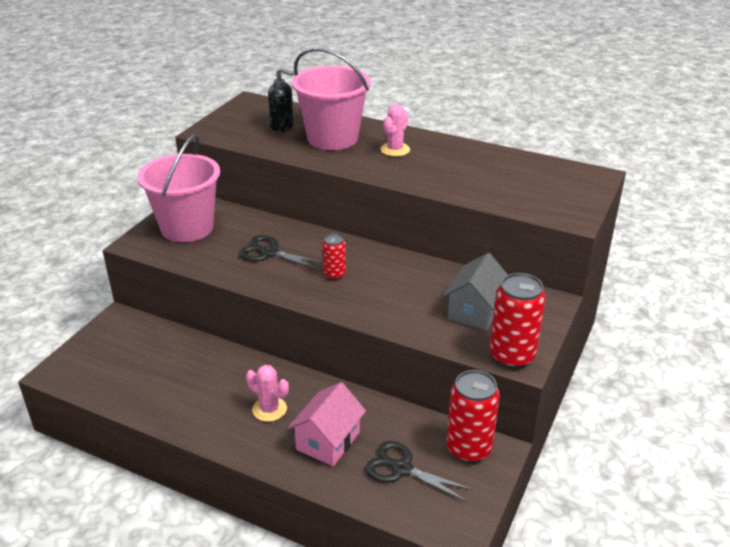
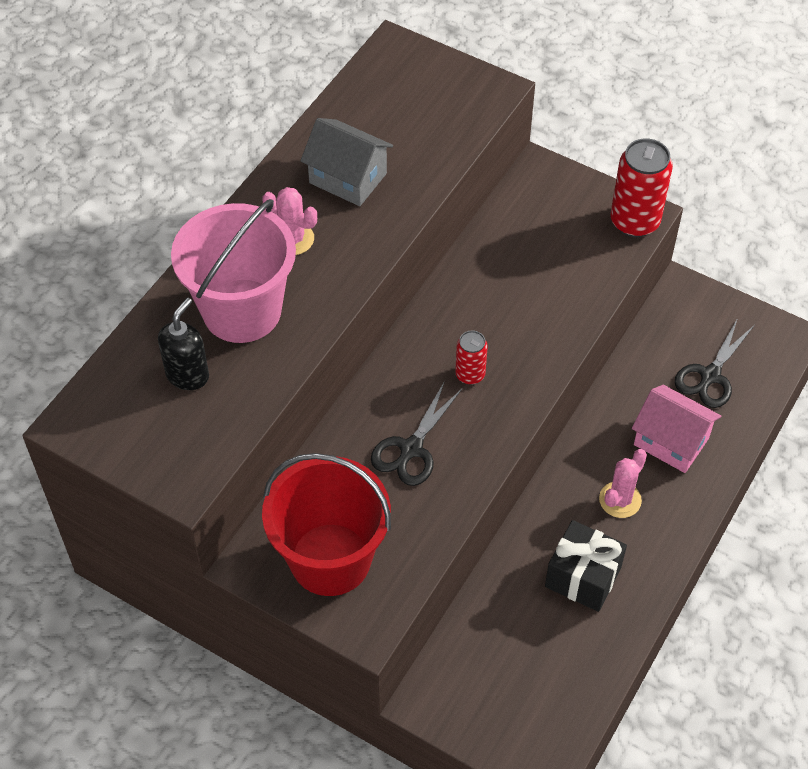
camera: 85 degrees left, 20 degrees up
(187, 228) = (330, 559): pink bucket -> red bucket
(201, 389) = (583, 577): none -> black gift
(469, 448) = (680, 314): red can -> none
(475, 311) = (554, 241): grey house -> grey house (348, 178)

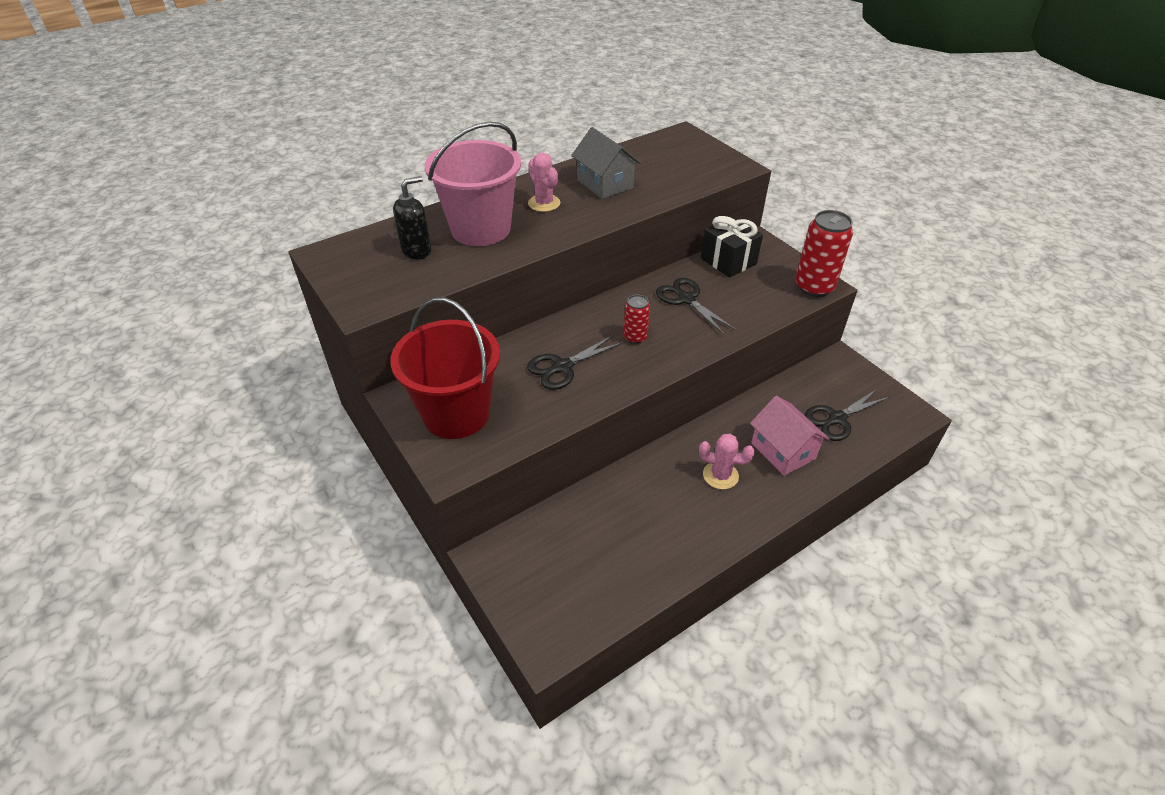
camera: 25 degrees right, 10 degrees down
(499, 295) = (686, 299): none -> black scissors
(583, 577) = (661, 517): black gift -> black gift (728, 261)
(620, 500) = (720, 475): pink cactus -> pink cactus turned 45 degrees clockwise

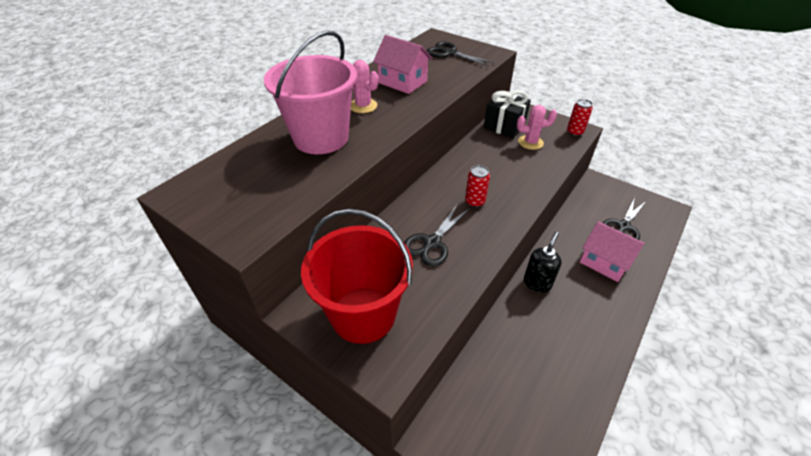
camera: 20 degrees left, 0 degrees up
(417, 251) = (272, 169): black soap dispenser -> black soap dispenser (537, 283)
(605, 184) = (403, 82): grey house -> pink house
(686, 299) = (493, 161): black scissors -> black scissors (449, 53)
(720, 475) = (574, 296): pink cactus -> pink cactus (530, 142)
(814, 287) = (574, 132): red can -> red can, size x0.55

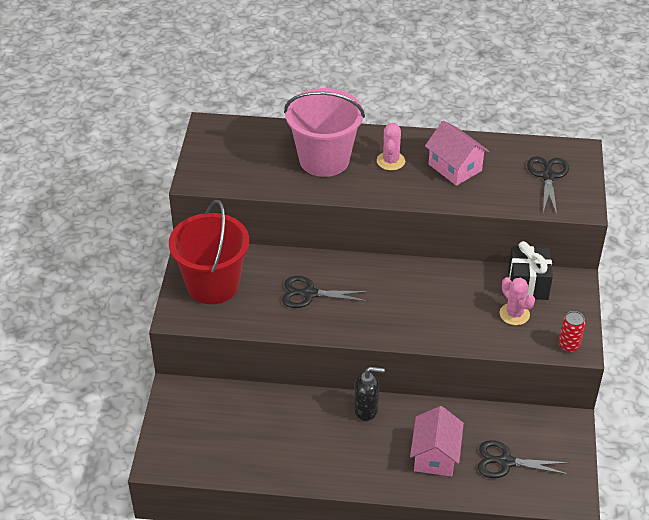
camera: 60 degrees right, 0 degrees up
(403, 82) = (455, 167): pink house -> pink house turned 45 degrees counterclockwise
(474, 201) = (382, 302): red can -> none

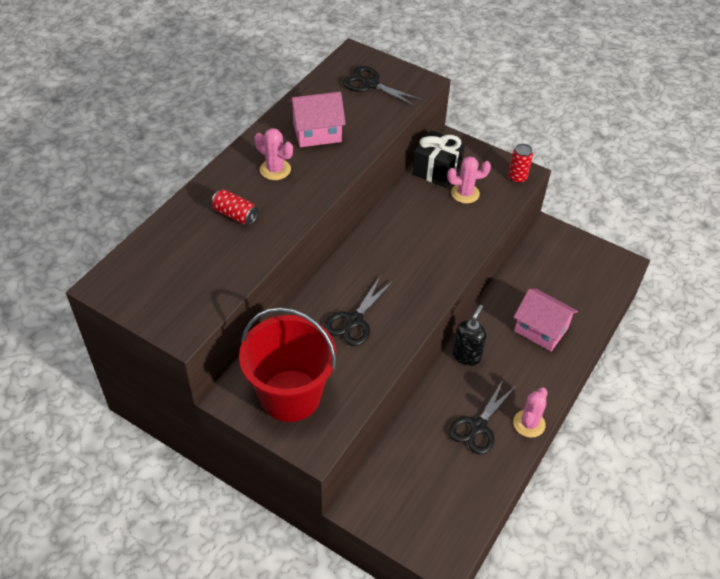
camera: 65 degrees left, 5 degrees up
(321, 479) = (529, 423): none -> pink cactus
(324, 160) = (235, 215): pink bucket -> red can
(505, 462) = (568, 287): black scissors -> black scissors (478, 427)

